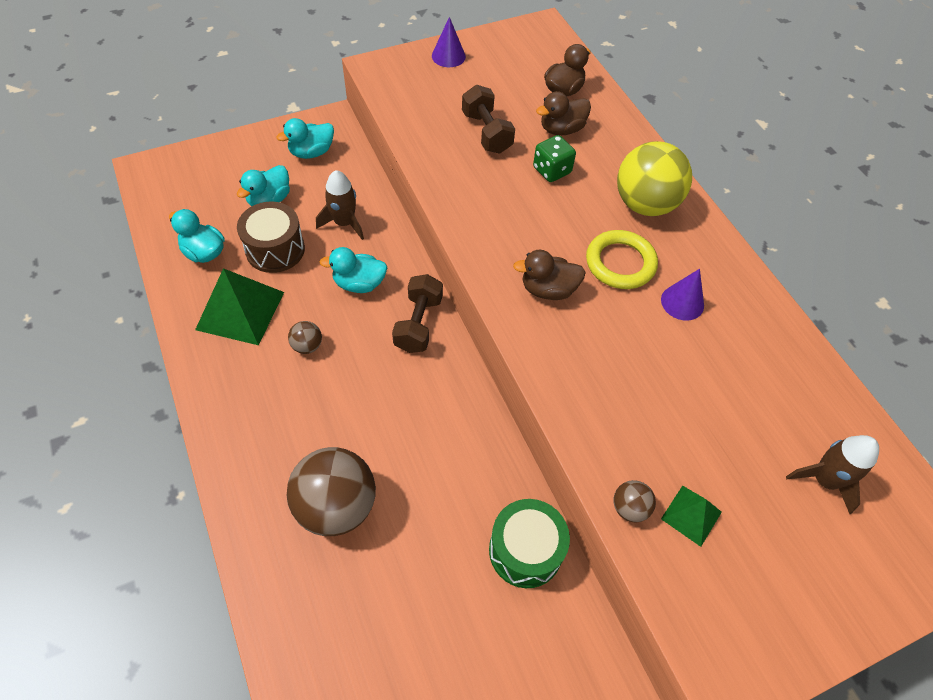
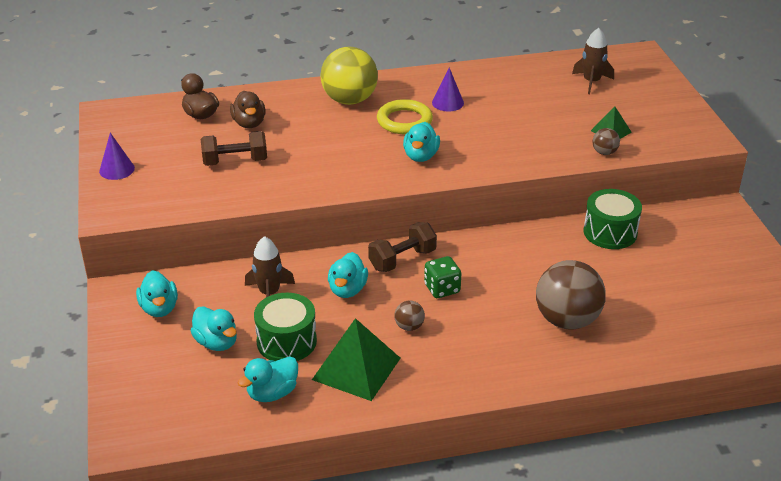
camera: 75 degrees left, 20 degrees down
(275, 249) = (286, 341): brown drum -> green drum
(418, 324) = (402, 259): brown dumbbell -> brown dumbbell turned 60 degrees counterclockwise
(548, 289) = (421, 156): brown duck -> turquoise duck
(552, 170) = (296, 135): green dice -> green dice (442, 289)

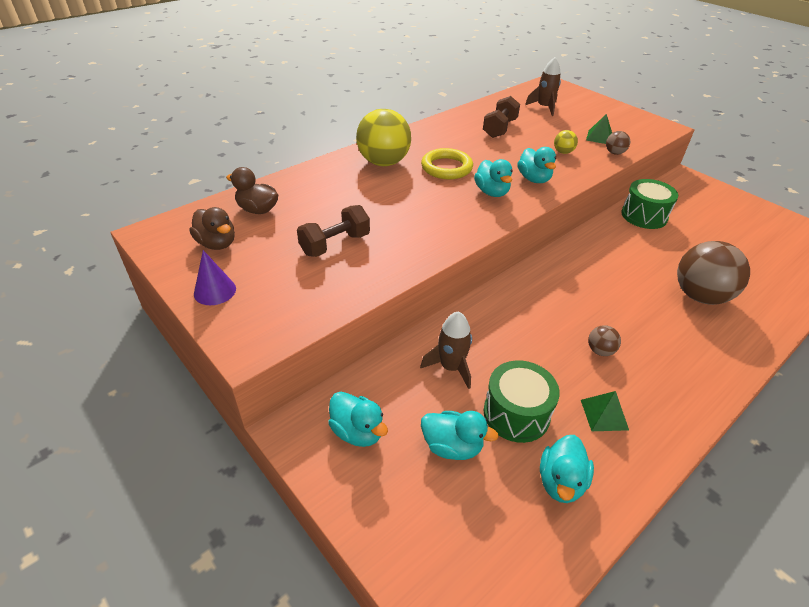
camera: 30 degrees left, 5 degrees up
(249, 123) = (314, 205): brown duck -> brown duck (217, 243)
(347, 290) = (515, 335): turquoise duck -> turquoise duck (534, 179)
(356, 368) = (604, 414): green pyramid -> green pyramid, size x0.53
(402, 259) = (529, 289): brown dumbbell -> brown dumbbell (499, 128)
(442, 289) = (586, 304): green dice -> none
(447, 103) = (463, 145): purple cone -> none
(546, 137) = (563, 152): none -> yellow ball

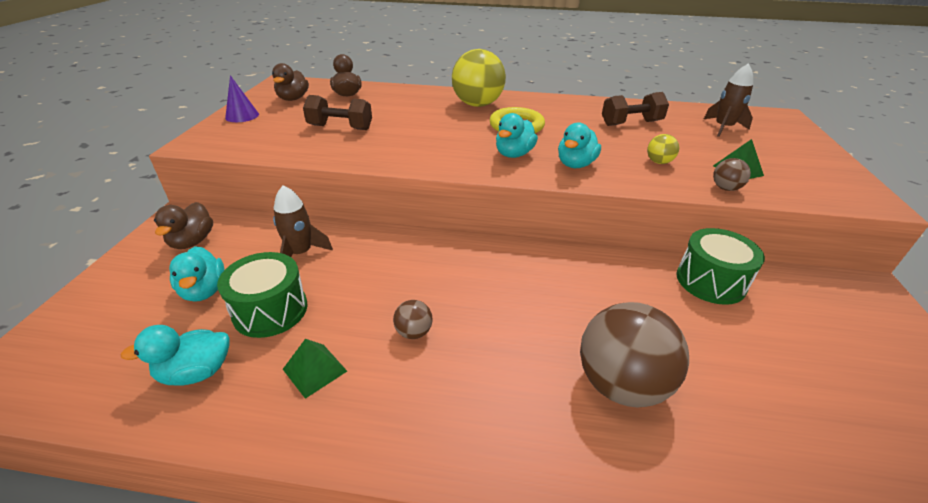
camera: 50 degrees right, 5 degrees down
(357, 432) = (192, 241): turquoise duck -> brown duck

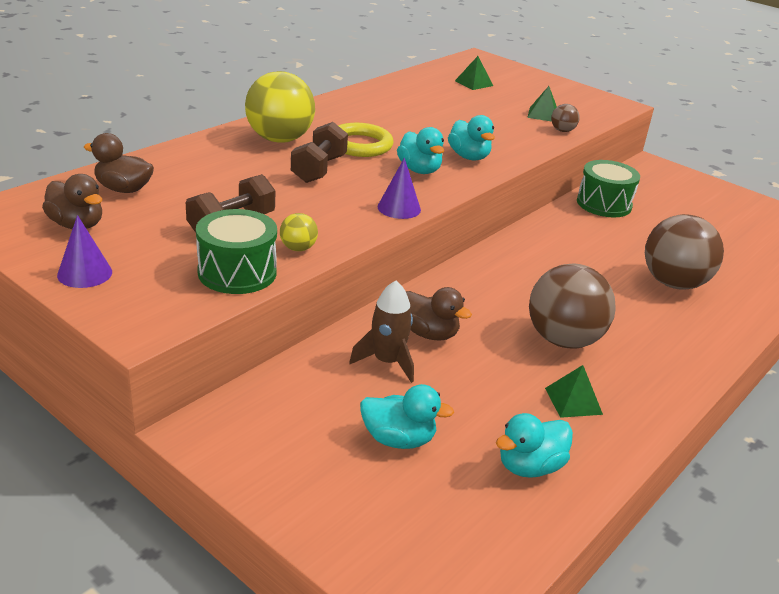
camera: 60 degrees left, 5 degrees down
(192, 241) = (280, 430): brown duck -> brown duck (429, 333)
(196, 372) = (529, 466): turquoise duck -> turquoise duck turned 45 degrees clockwise
(270, 310) = (471, 404): green drum -> green drum (237, 272)
(414, 332) = (563, 340): brown ball -> brown ball, size x2.26
(437, 165) = (399, 208): none -> purple cone
(631, 123) = (421, 104): brown dumbbell -> brown dumbbell (319, 169)
(659, 162) = (501, 129): yellow ball -> yellow ball (298, 248)
(723, 128) = (473, 83): brown rocket -> green pyramid

